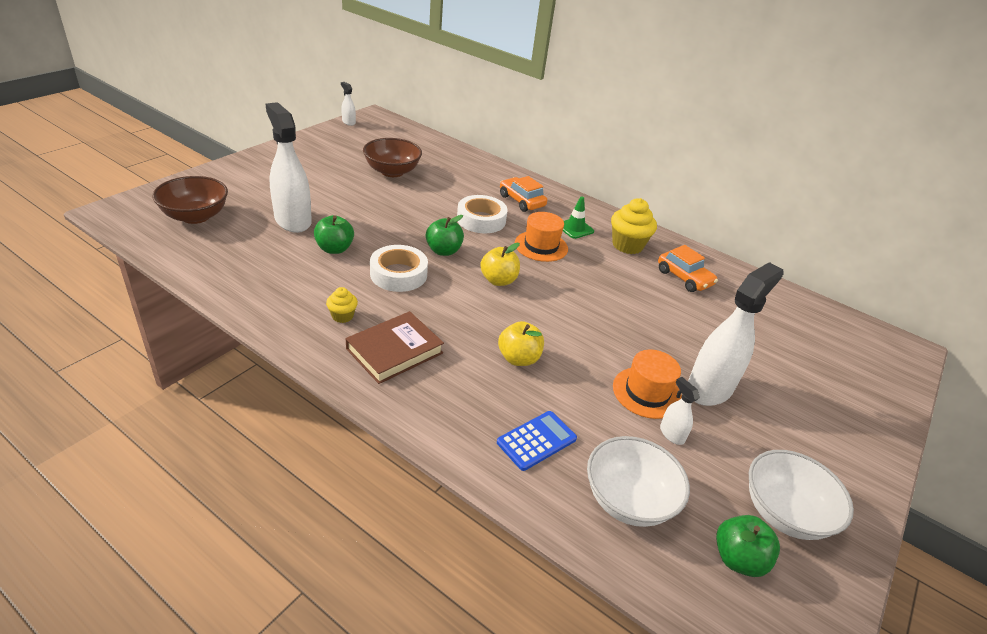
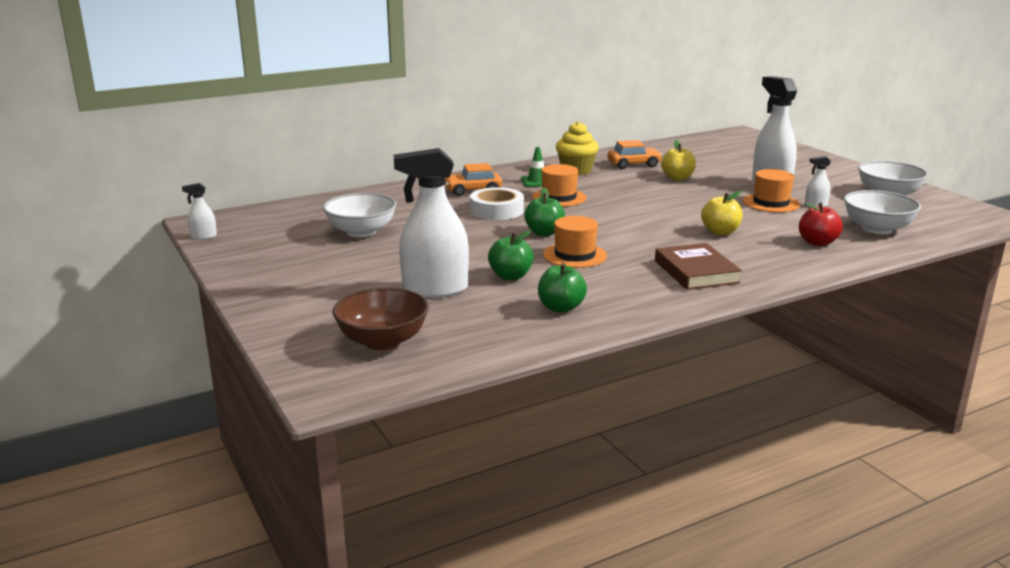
camera: 60 degrees left, 15 degrees down
(342, 316) = (634, 286): yellow cupcake -> none
(392, 171) = (361, 232): brown bowl -> white bowl
(398, 274) = (575, 255): white tape -> orange hat
(498, 280) = (606, 221): yellow apple -> yellow apple (677, 178)
(536, 441) = (817, 242): blue calculator -> red apple
(738, 559) = (925, 213): green apple -> green apple (561, 308)

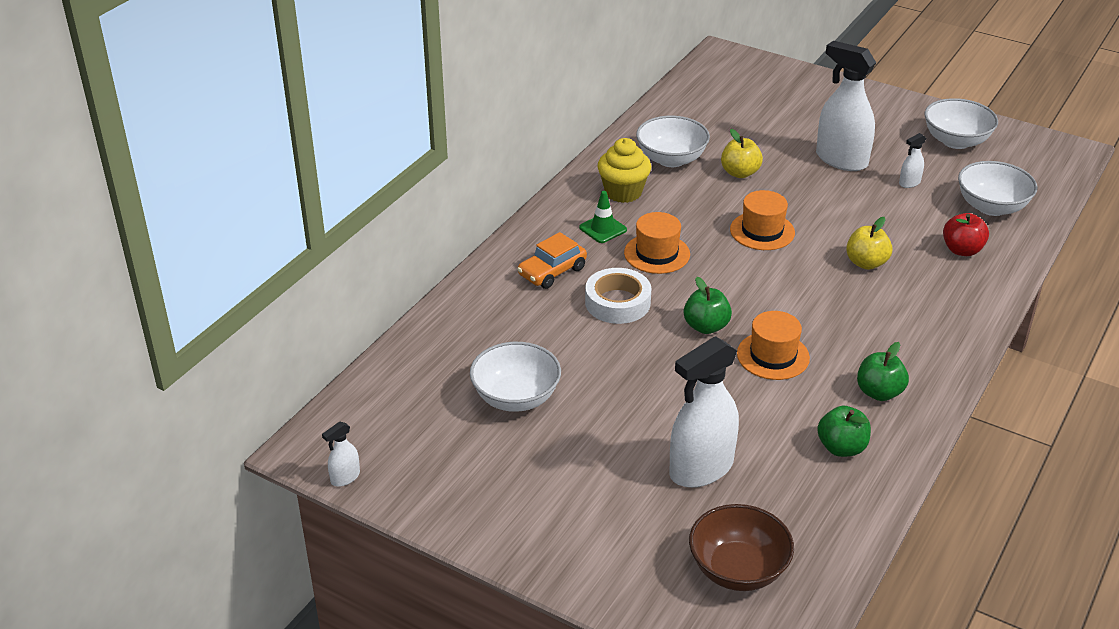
camera: 30 degrees left, 15 degrees up
(510, 276) = (748, 416): green apple -> green apple (879, 392)
(633, 165) = (671, 159): orange car -> white bowl
(696, 272) = (903, 341): brown book -> none
(771, 203) = (867, 192): orange hat -> orange hat (762, 231)

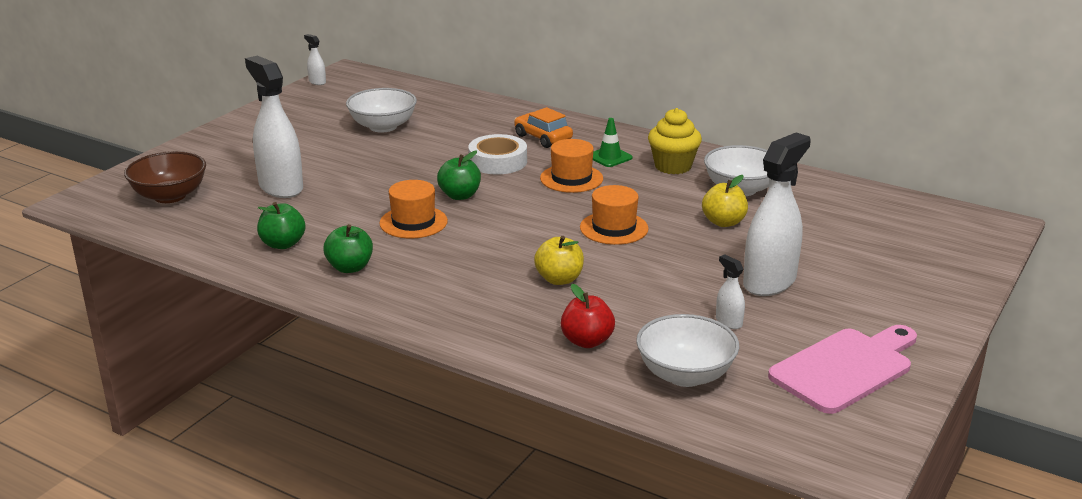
camera: 90 degrees right, 10 degrees down
(956, 141) = (845, 368): white bowl -> pink cutting board

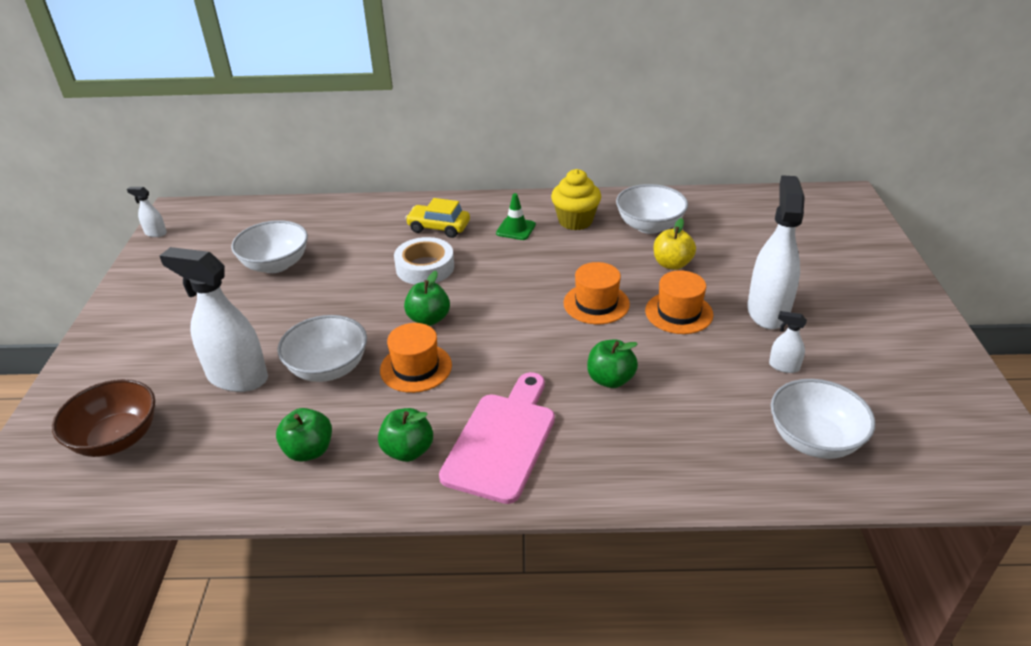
camera: 30 degrees left, 10 degrees up
(349, 202) = (328, 368): none -> white bowl
(543, 138) = (438, 227): orange car -> yellow car
(559, 279) = (610, 379): yellow apple -> green apple
(571, 178) = (507, 263): orange hat -> orange hat (679, 313)
(587, 341) = (704, 440): red apple -> none
(845, 368) = (909, 375): pink cutting board -> pink cutting board (502, 441)

